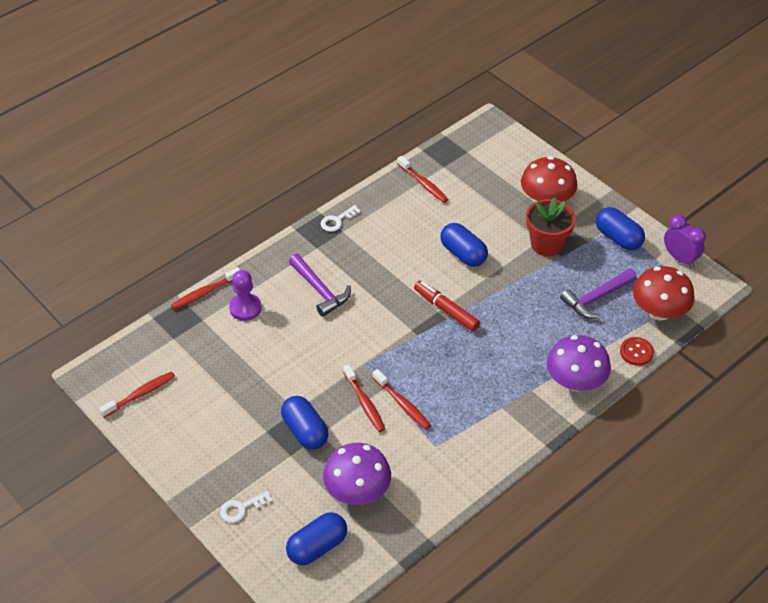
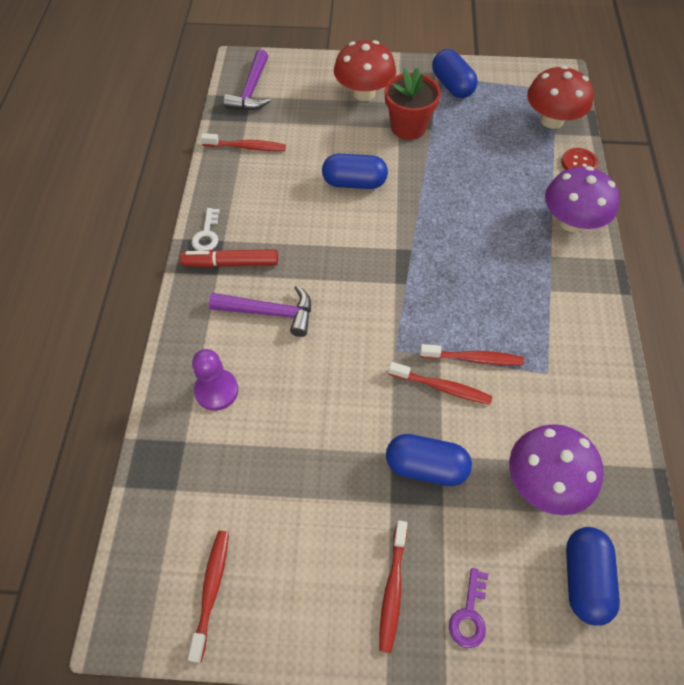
camera: 45 degrees left, 10 degrees up
(204, 293) = (153, 410): red toothbrush -> red toothbrush (392, 589)
(241, 508) = (469, 614): white key -> purple key
(446, 310) = (401, 242): red marker -> red marker (231, 263)
(596, 298) = (498, 143): purple hammer -> purple hammer (251, 90)
(618, 238) = (452, 86): blue capsule -> blue capsule turned 60 degrees clockwise
(680, 258) = (512, 71): purple clock -> none

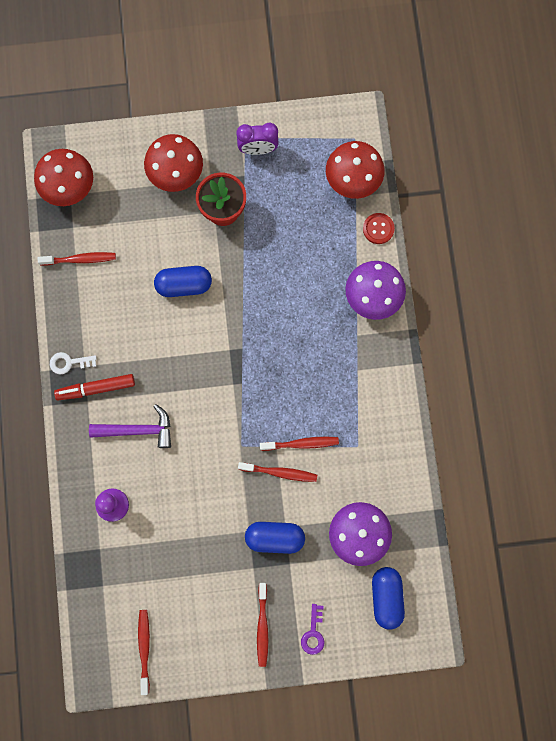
camera: 10 degrees left, 20 degrees up
(207, 234) = (69, 363): white key -> white key turned 90 degrees clockwise
(251, 90) = (69, 187): purple hammer -> red mushroom
(452, 86) = (258, 149): blue capsule -> purple clock

